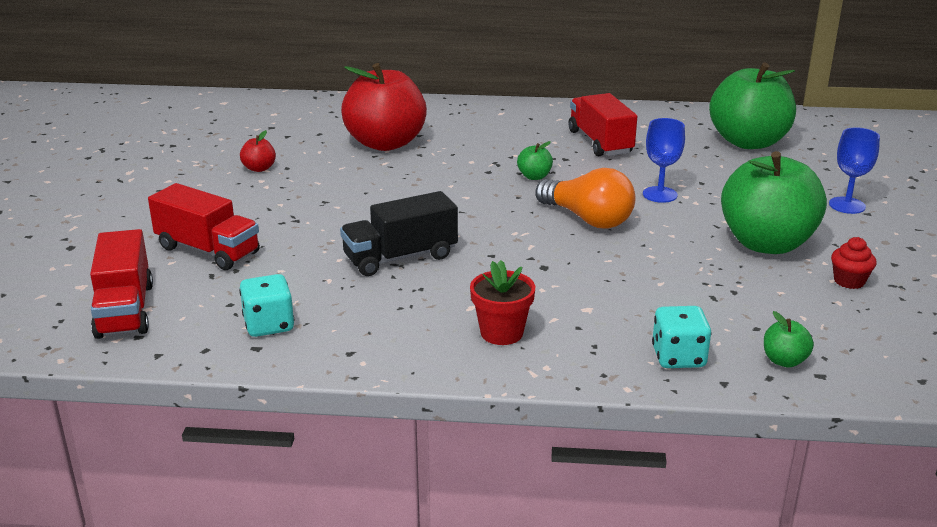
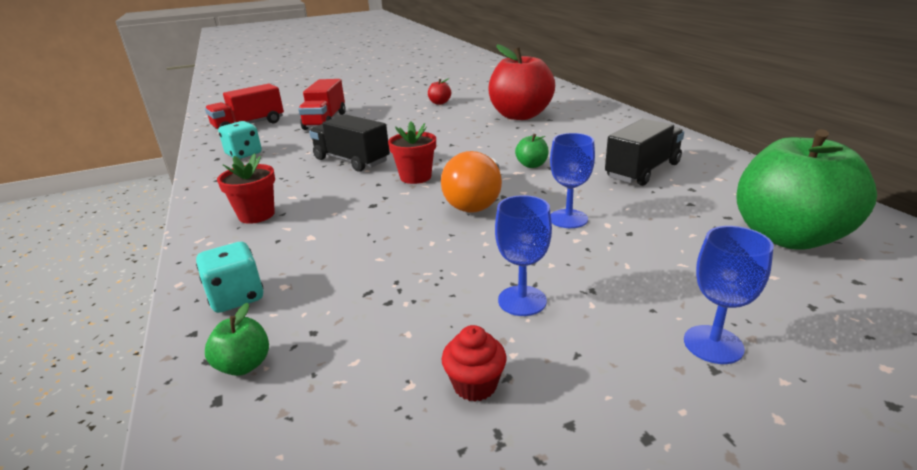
camera: 65 degrees right, 0 degrees up
(497, 233) = (415, 177): none -> red flower pot
(600, 142) = (642, 171): red truck -> black truck
(766, 243) = (522, 300): green apple -> blue goblet

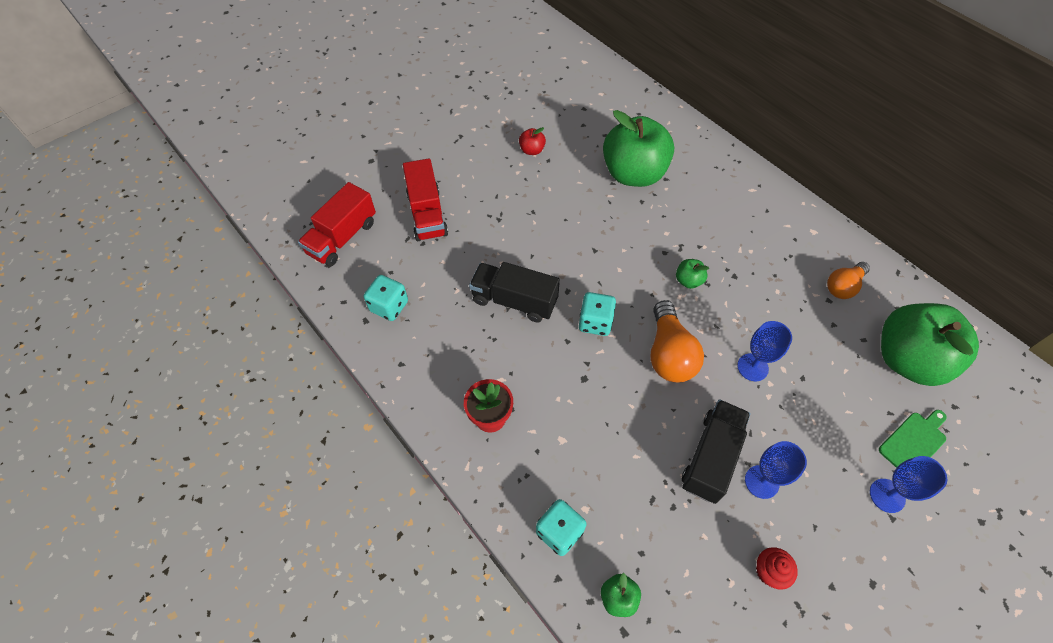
camera: 20 degrees left, 30 degrees up
(415, 177) = (595, 322): red flower pot -> turquoise dice
(520, 116) = (633, 174): red apple -> green apple
(642, 171) = (783, 275): black truck -> black truck (711, 457)
(714, 182) = (843, 286): none -> orange light bulb
(777, 301) = (914, 441): none -> green cutting board

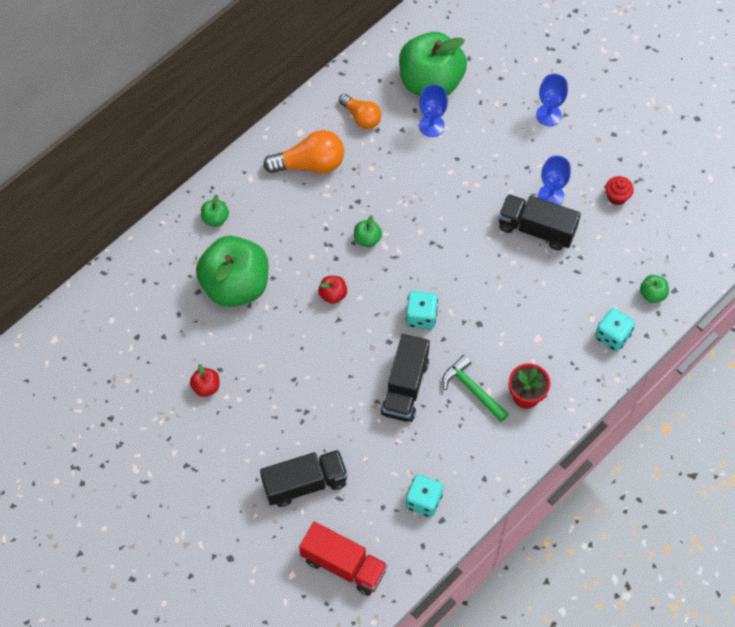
camera: 95 degrees left, 5 degrees up
(427, 214) = (305, 483): red truck -> black truck
(504, 363) = (472, 390): none -> green hammer
(622, 247) = (333, 294): none -> red apple
(669, 353) = (446, 257): orange light bulb -> orange light bulb (310, 164)
(705, 162) = (215, 218): none -> green apple
(752, 367) = (451, 194): blue goblet -> blue goblet (431, 126)
(914, 441) = (503, 90): green cutting board -> none

